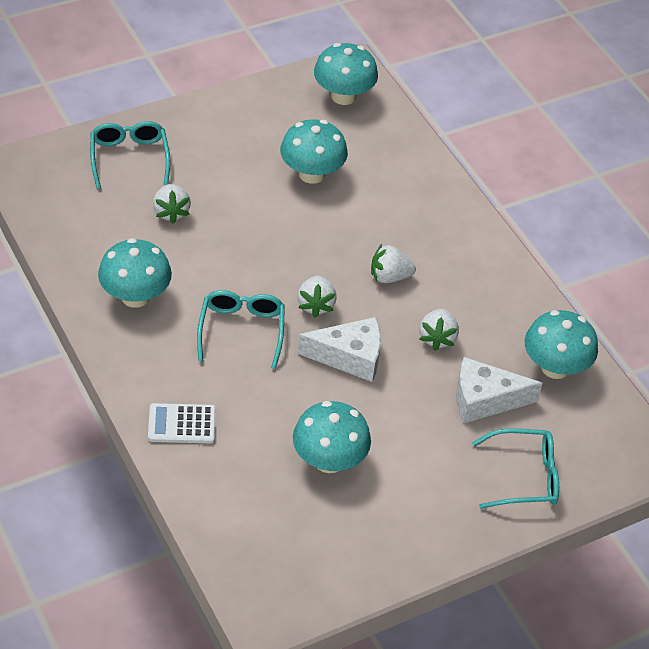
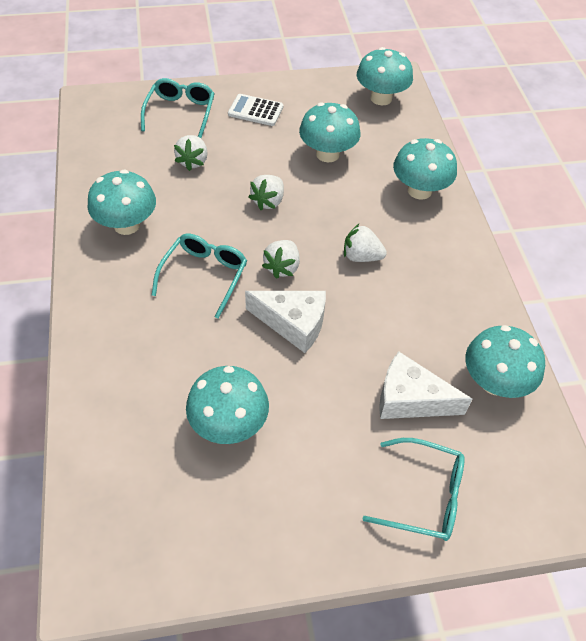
camera: 20 degrees right, 5 degrees up
(182, 424) = (107, 351): white calculator -> white calculator (255, 110)
(422, 195) = (419, 190): none -> turquoise mushroom
(437, 338) = (385, 324): white strawberry -> white strawberry (268, 201)

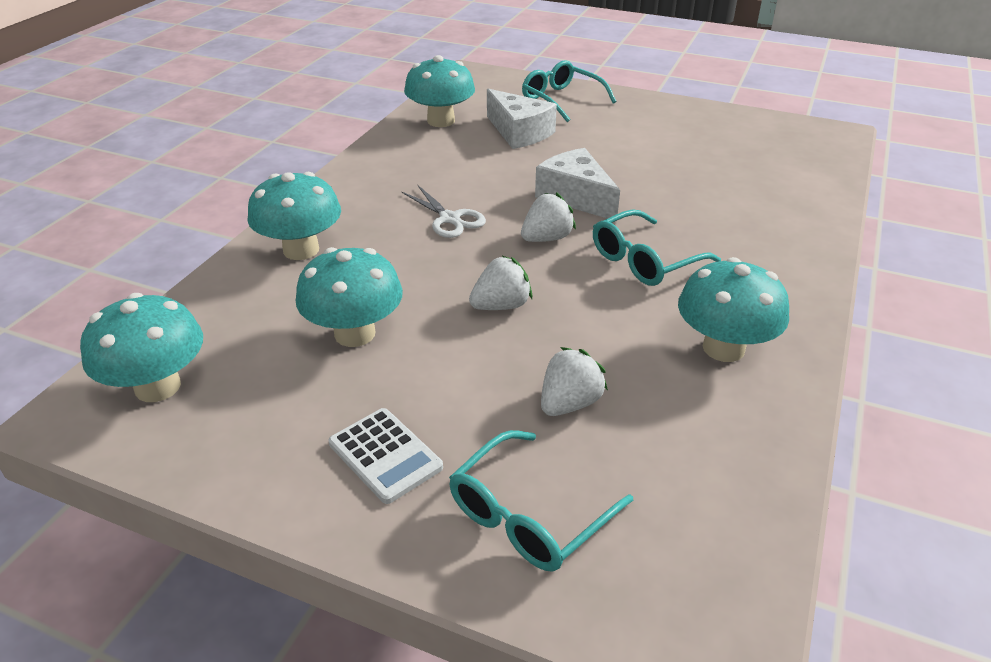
camera: 145 degrees left, 15 degrees down
(229, 424) = (686, 163): turquoise mushroom -> none
(361, 256) = (450, 219): white strawberry -> white scissors

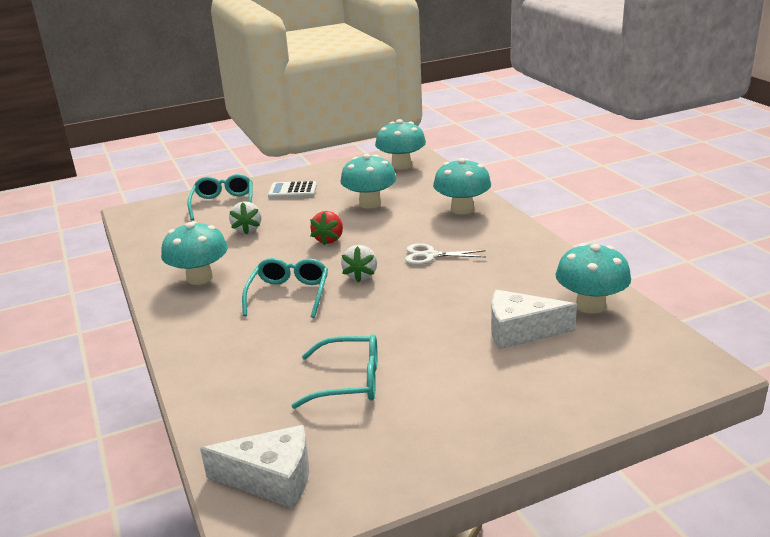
camera: 135 degrees right, 10 degrees down
(501, 306) = (329, 239): white strawberry -> red strawberry
(560, 99) = (568, 389): turquoise glasses -> turquoise glasses (350, 381)
(575, 197) = (388, 307): white cheese -> white cheese (271, 479)

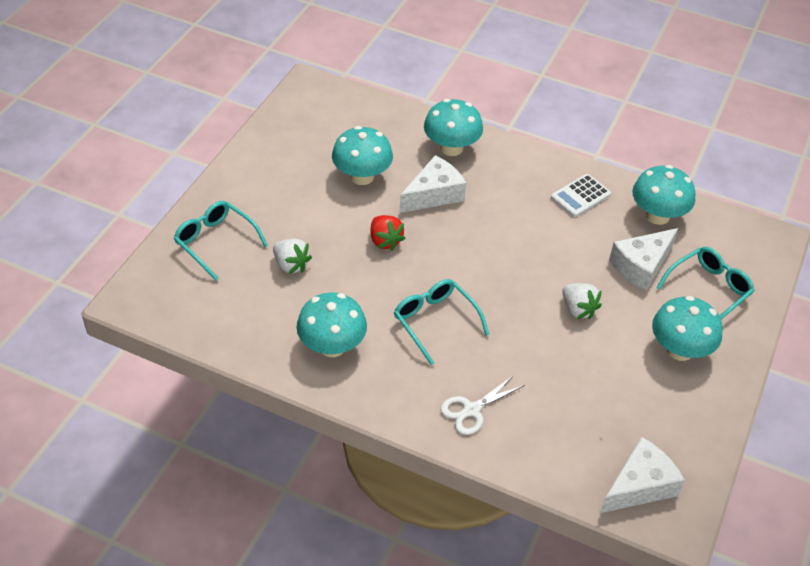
camera: 45 degrees left, 20 degrees up
(292, 191) = (263, 191): white calculator -> white calculator (580, 196)
(350, 381) = (588, 378): turquoise glasses -> turquoise glasses (709, 289)
(361, 275) = (465, 270): white strawberry -> white strawberry (578, 309)
(401, 165) = (325, 108): turquoise mushroom -> turquoise mushroom (679, 349)
(406, 228) = (434, 194): none -> white cheese
(430, 255) = (492, 218): white scissors -> white scissors (472, 410)

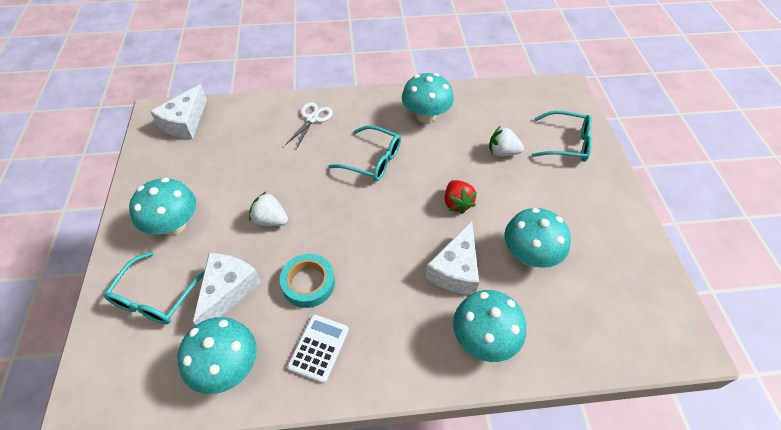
camera: 150 degrees right, 5 degrees up
(385, 241) = (457, 203): red strawberry -> red strawberry turned 135 degrees counterclockwise
(567, 240) = (308, 283): none -> turquoise tape

